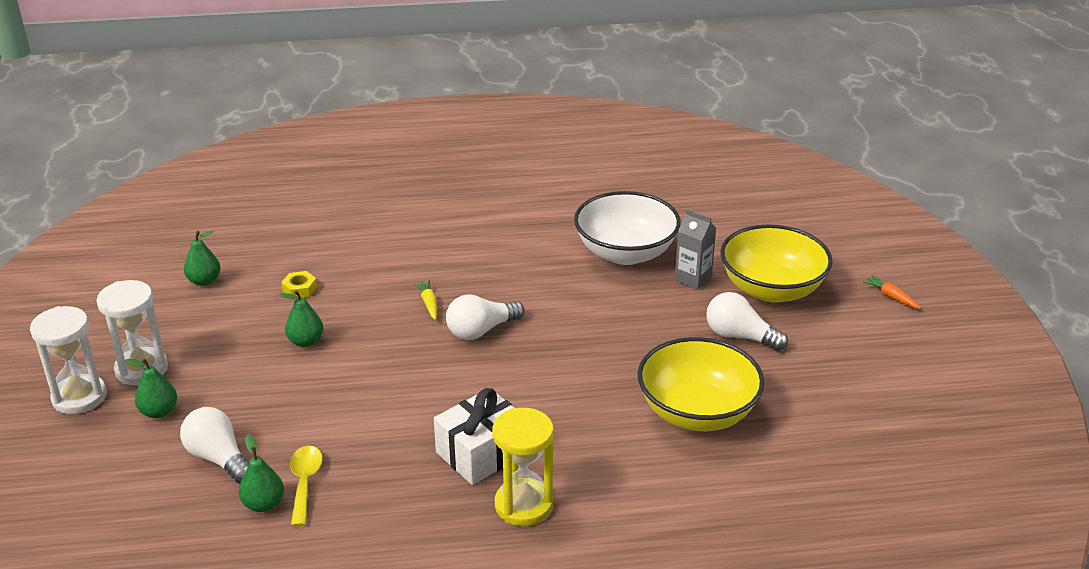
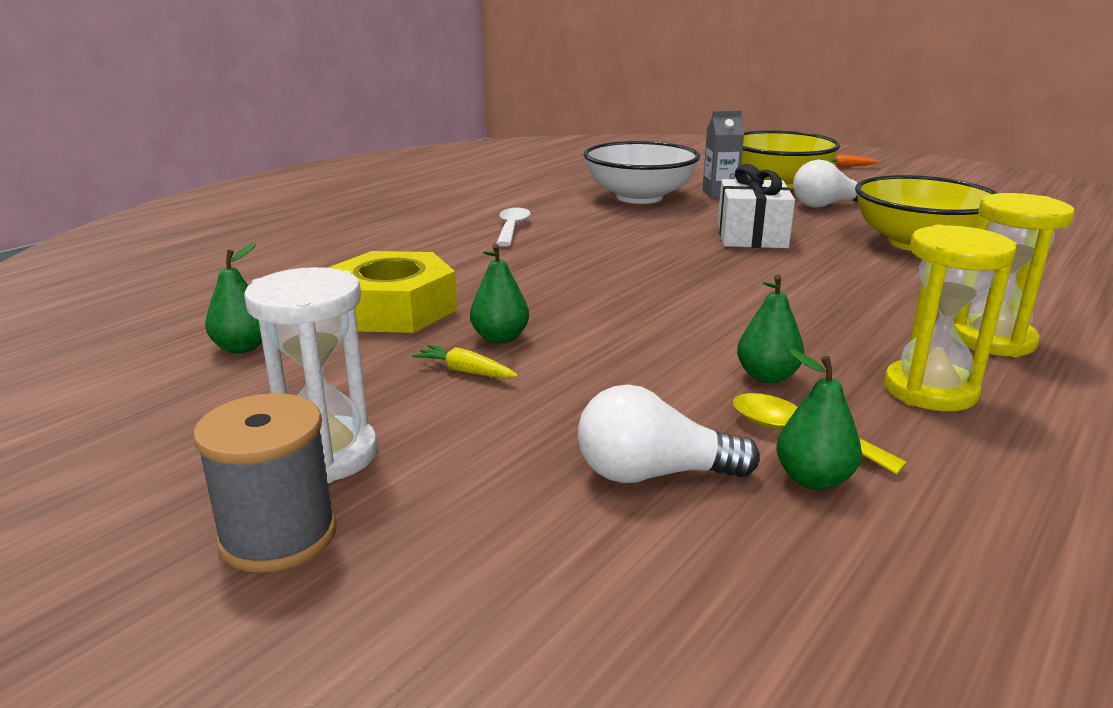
camera: 45 degrees left, 10 degrees down
(79, 397) = (278, 536): white hourglass -> grey spool
(159, 412) = (457, 479): green pear -> green pear (767, 377)
(300, 289) = (393, 309): yellow nut -> yellow nut, size x2.47
(411, 505) = (930, 391): none -> yellow hourglass
(429, 303) = (559, 270): yellow carrot -> yellow carrot (465, 371)
(478, 246) = (512, 228): none -> white spoon
(481, 330) = (650, 266): white light bulb -> none
(482, 453) = (869, 329): white gift -> white gift (751, 236)

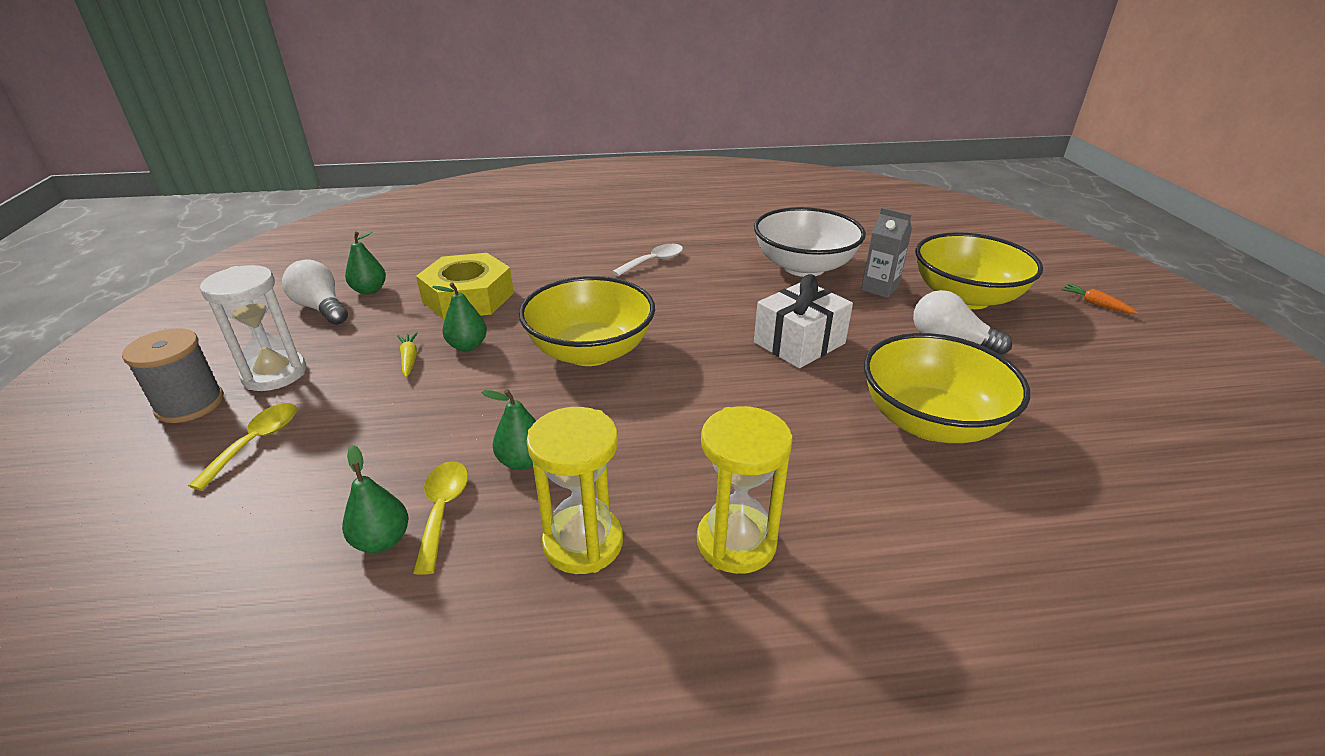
camera: 45 degrees right, 10 degrees up
(482, 507) = (256, 442): none -> yellow spoon
(623, 296) = (590, 351): none -> yellow bowl
(653, 474) = (337, 478): white light bulb -> white light bulb (321, 308)

